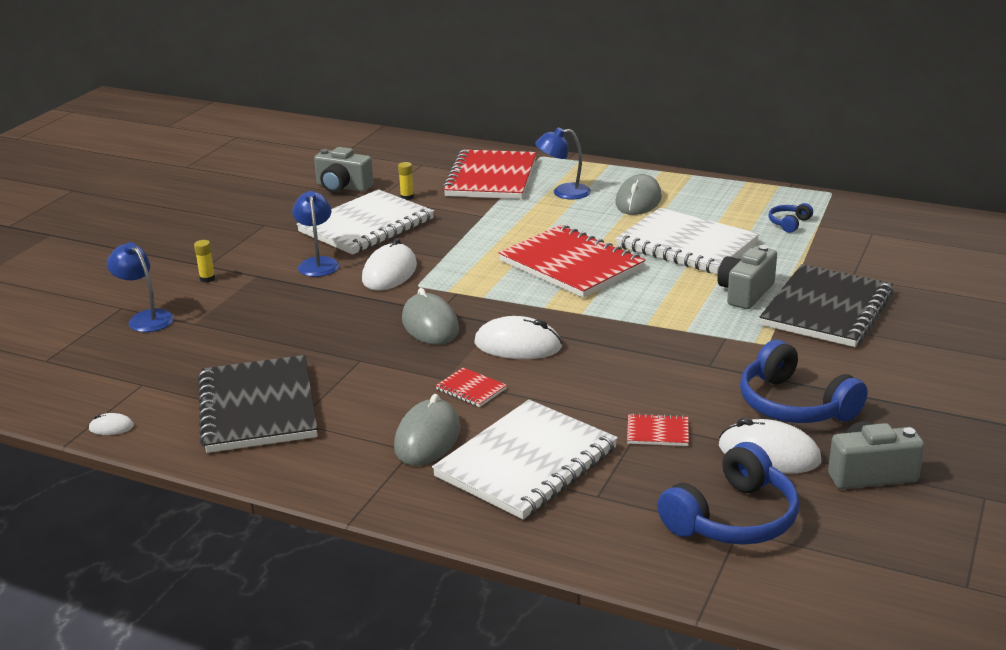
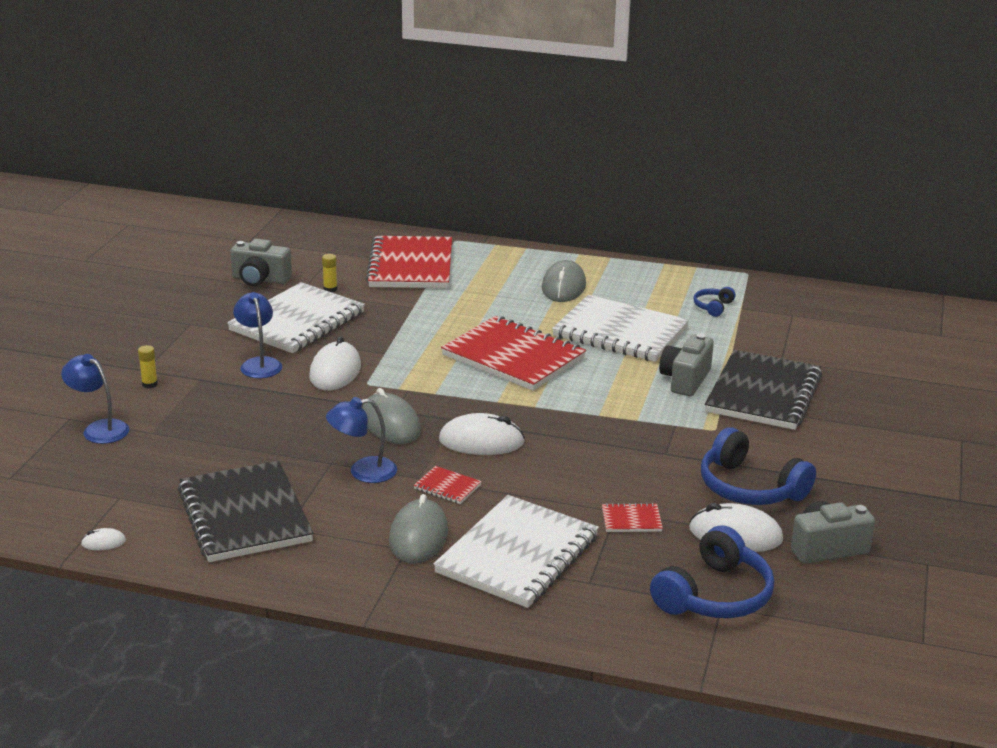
camera: 10 degrees left, 0 degrees up
(563, 192) = (487, 280): blue lamp -> blue lamp (363, 472)

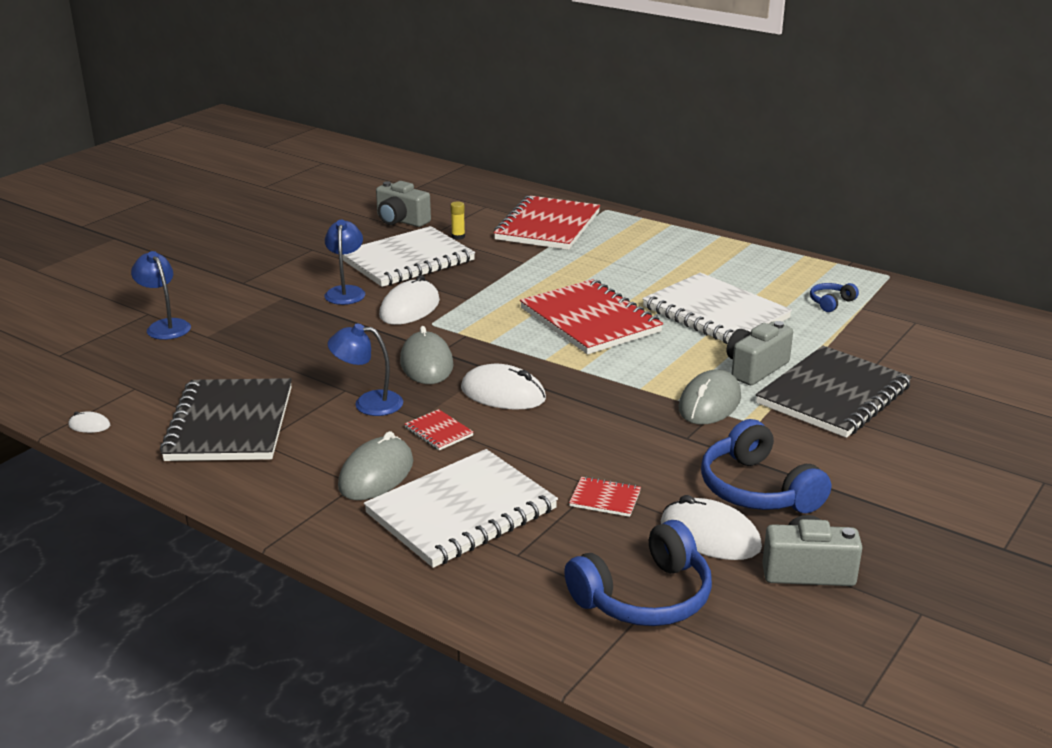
camera: 20 degrees right, 0 degrees up
(149, 384) = (237, 295): yellow glue stick -> none
(563, 286) = (685, 263): grey mouse -> grey mouse (709, 403)

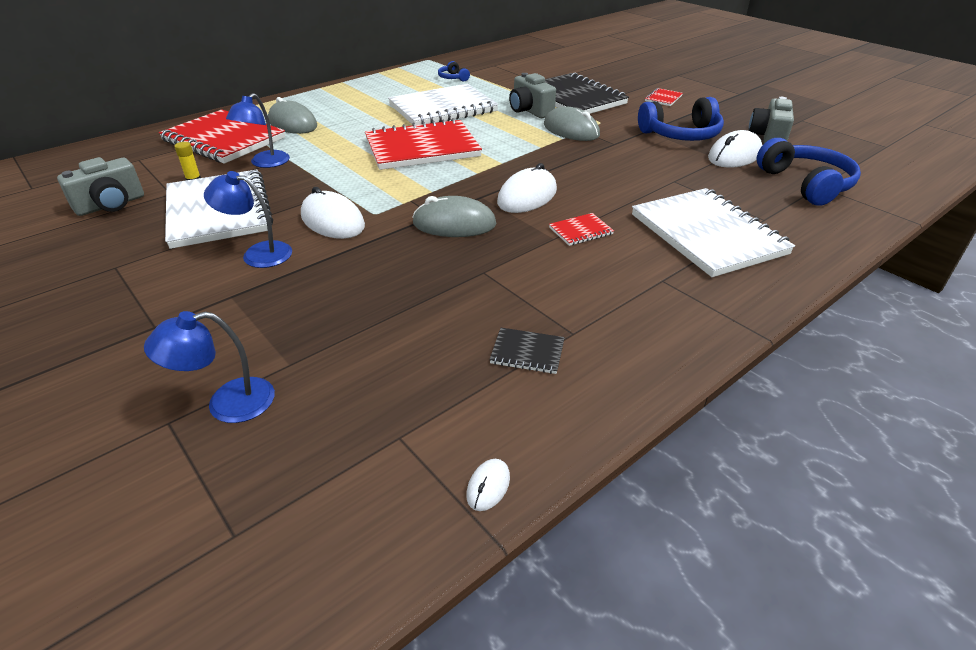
camera: 75 degrees left, 10 degrees up
(230, 424) = (527, 352): black notebook -> black notebook, size x0.41
(368, 403) = (516, 261): blue lamp -> blue lamp (265, 163)
(376, 474) = (646, 268): grey mouse -> grey mouse (292, 123)
(605, 499) = (690, 180): red notebook -> red notebook (663, 98)

